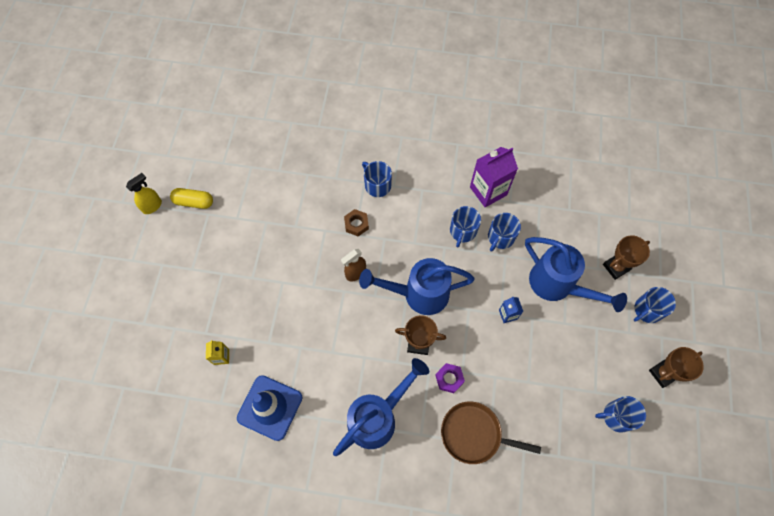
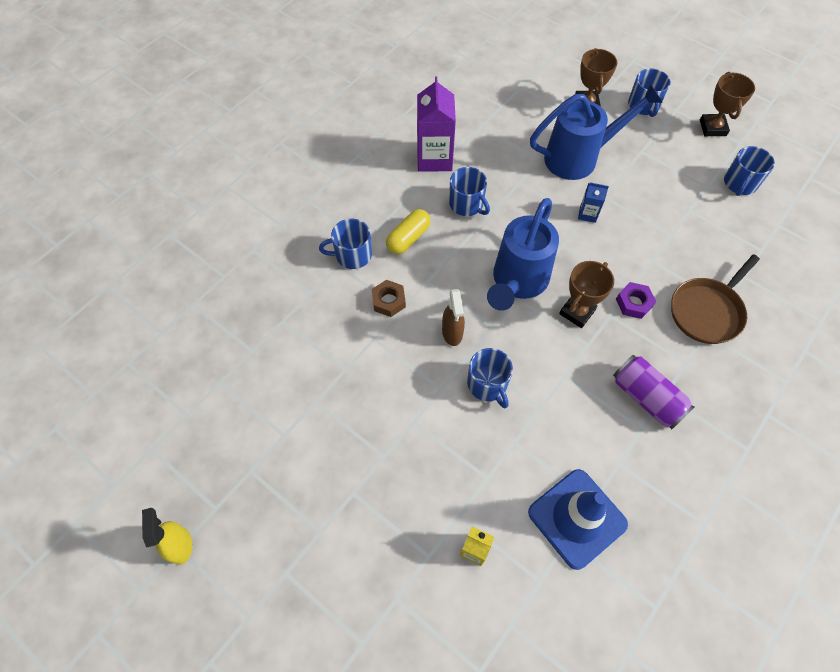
camera: 60 degrees left, 5 degrees down
(194, 202) = (218, 481): yellow capsule -> yellow capsule (408, 238)
(377, 417) = (646, 398): blue watering can -> purple can
(500, 237) = (496, 176): blue mug -> blue mug (488, 384)

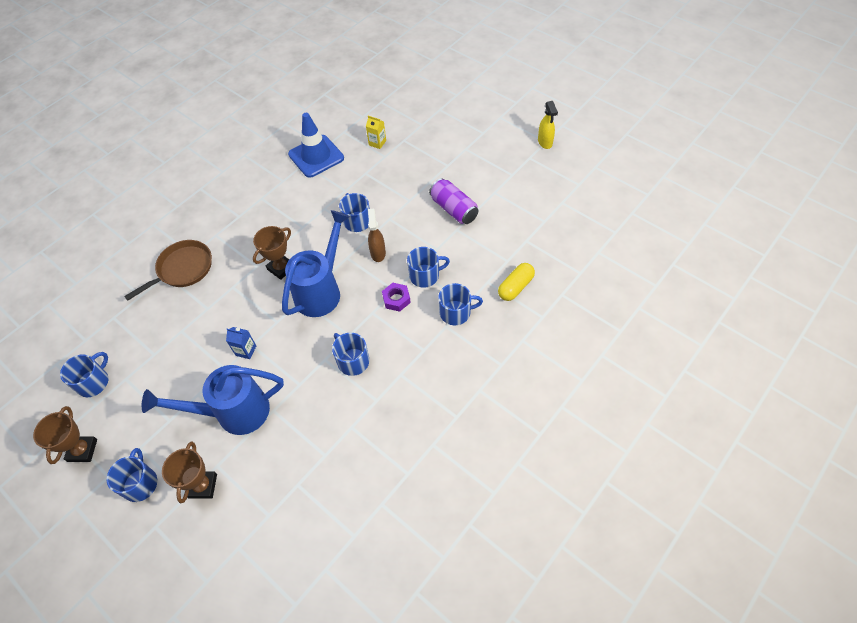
camera: 175 degrees left, 5 degrees down
(388, 301) = (425, 275): brown nut -> blue mug
(408, 238) = (408, 327): yellow capsule -> yellow capsule (515, 287)
(434, 158) = (378, 412): purple carton -> none
(633, 303) = (235, 275): purple nut -> purple nut (396, 299)
(646, 398) = (251, 214): purple can -> purple can (454, 209)

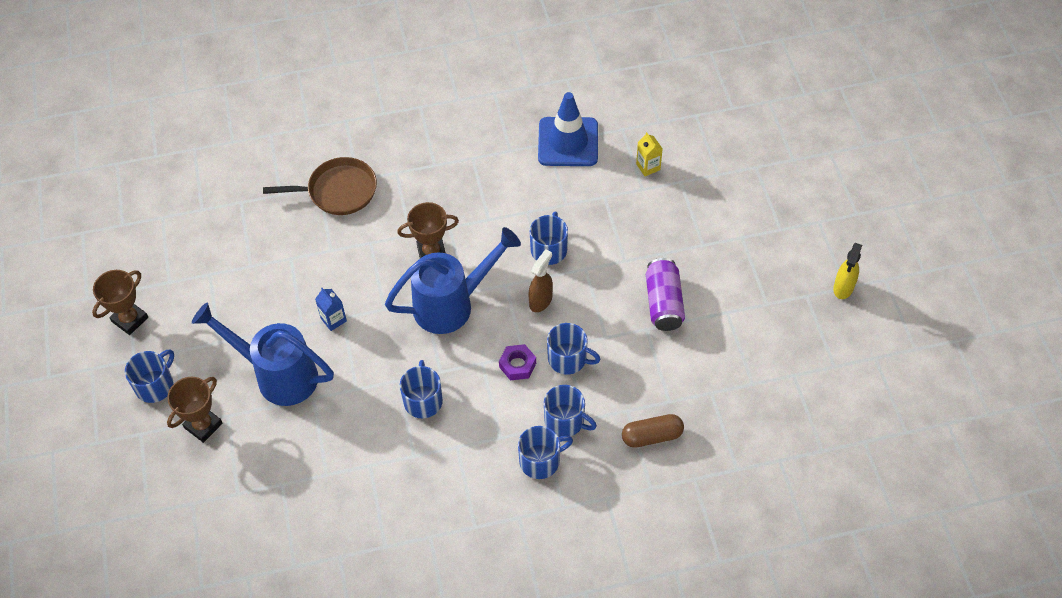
camera: 35 degrees right, 0 degrees up
(94, 382) = (181, 258): blue mug -> blue mug (541, 460)
(515, 287) = (652, 436): yellow capsule -> brown capsule

